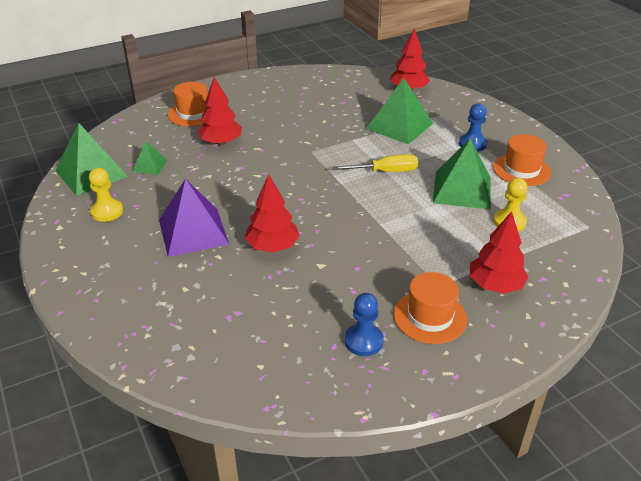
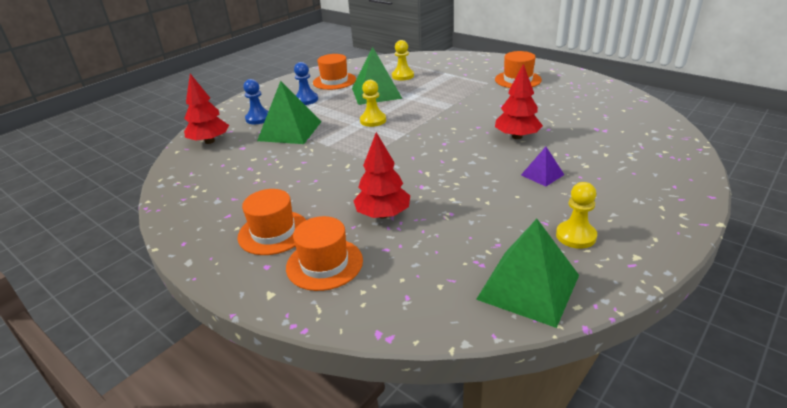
camera: 110 degrees left, 5 degrees down
(150, 165) = (470, 245): green pyramid -> none
(193, 231) = (542, 175): purple pyramid -> purple pyramid, size x0.51
(244, 102) = (273, 232): none -> orange hat
(363, 341) = (561, 90): blue pawn -> blue pawn (258, 118)
(386, 172) = (373, 120): yellow screwdriver -> yellow pawn
(495, 285) = (470, 71): red tree -> none

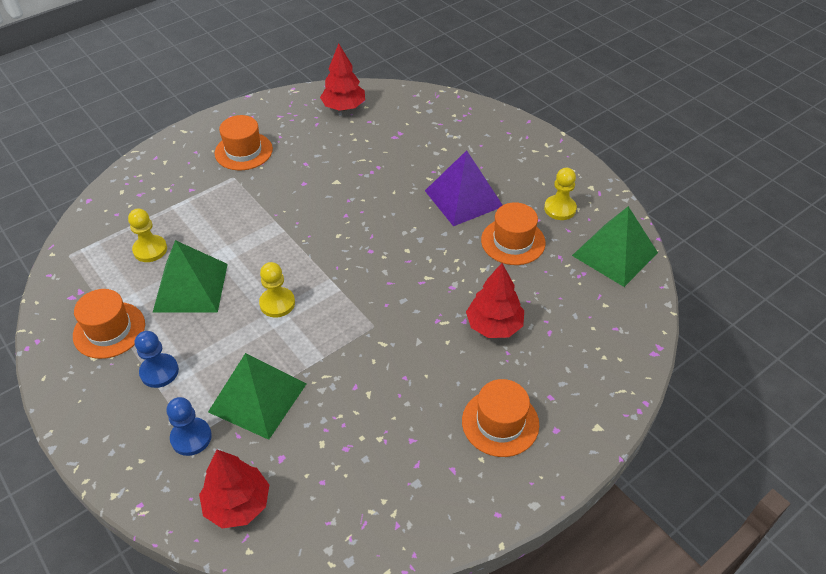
camera: 80 degrees left, 15 degrees up
(324, 264) = (562, 381): orange hat -> orange hat (513, 241)
(517, 137) = (384, 193): red tree -> red tree (344, 107)
(542, 175) = (463, 198): purple pyramid -> purple pyramid, size x1.97

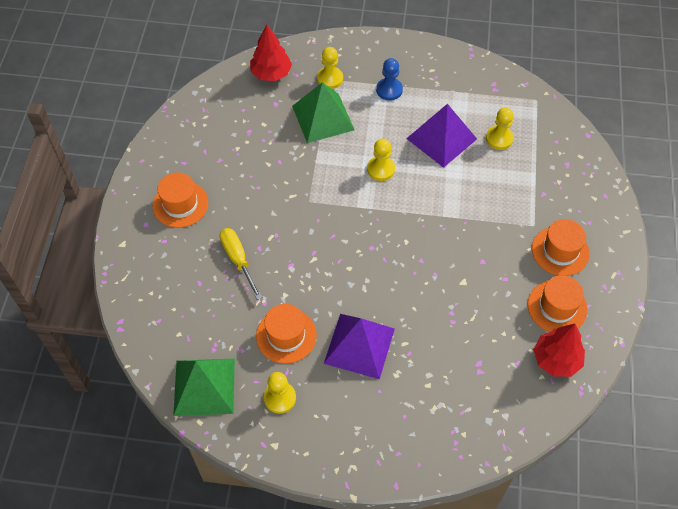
camera: 135 degrees right, 10 degrees up
(109, 330) = (446, 86): orange hat -> orange hat (557, 307)
(190, 287) = (441, 138): green pyramid -> purple pyramid
(191, 437) = (330, 79): blue pawn -> yellow pawn
(494, 325) = (238, 259): red tree -> yellow screwdriver

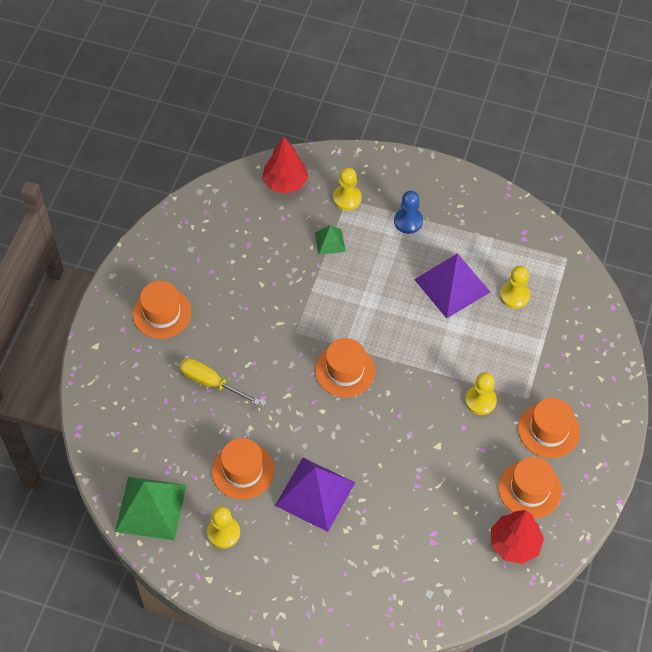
camera: 10 degrees right, 0 degrees up
(238, 259) = (209, 382): yellow screwdriver -> yellow screwdriver turned 45 degrees counterclockwise
(323, 118) = (330, 242): green pyramid -> green pyramid, size x0.51
(362, 228) = (345, 370): none -> orange hat
(381, 169) = (379, 309): yellow pawn -> yellow pawn (480, 401)

